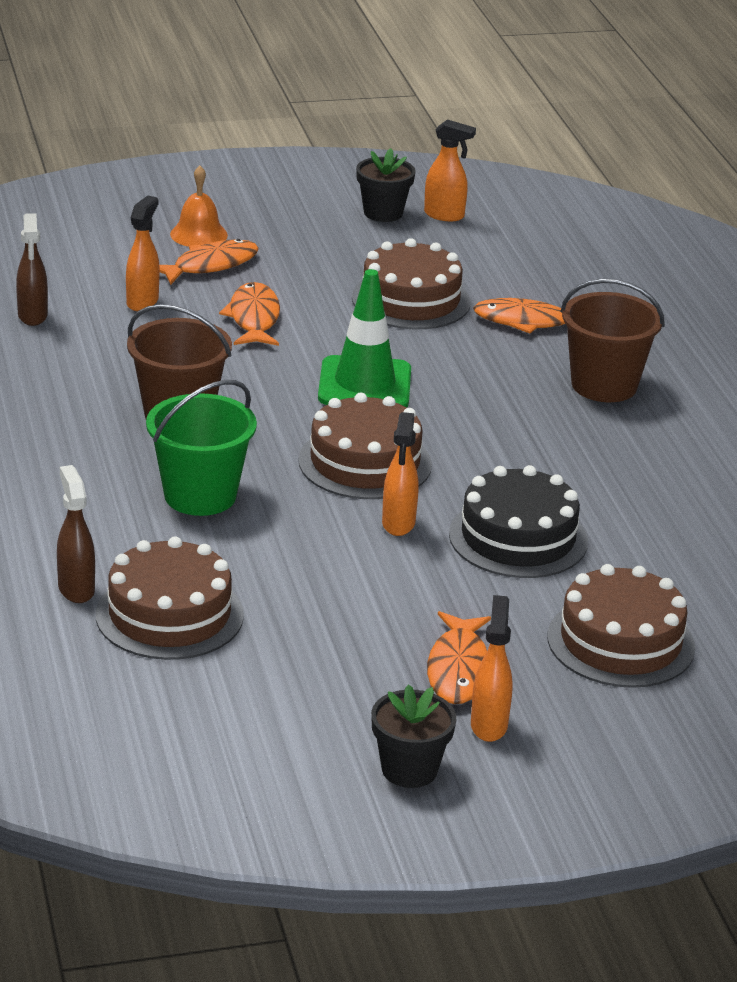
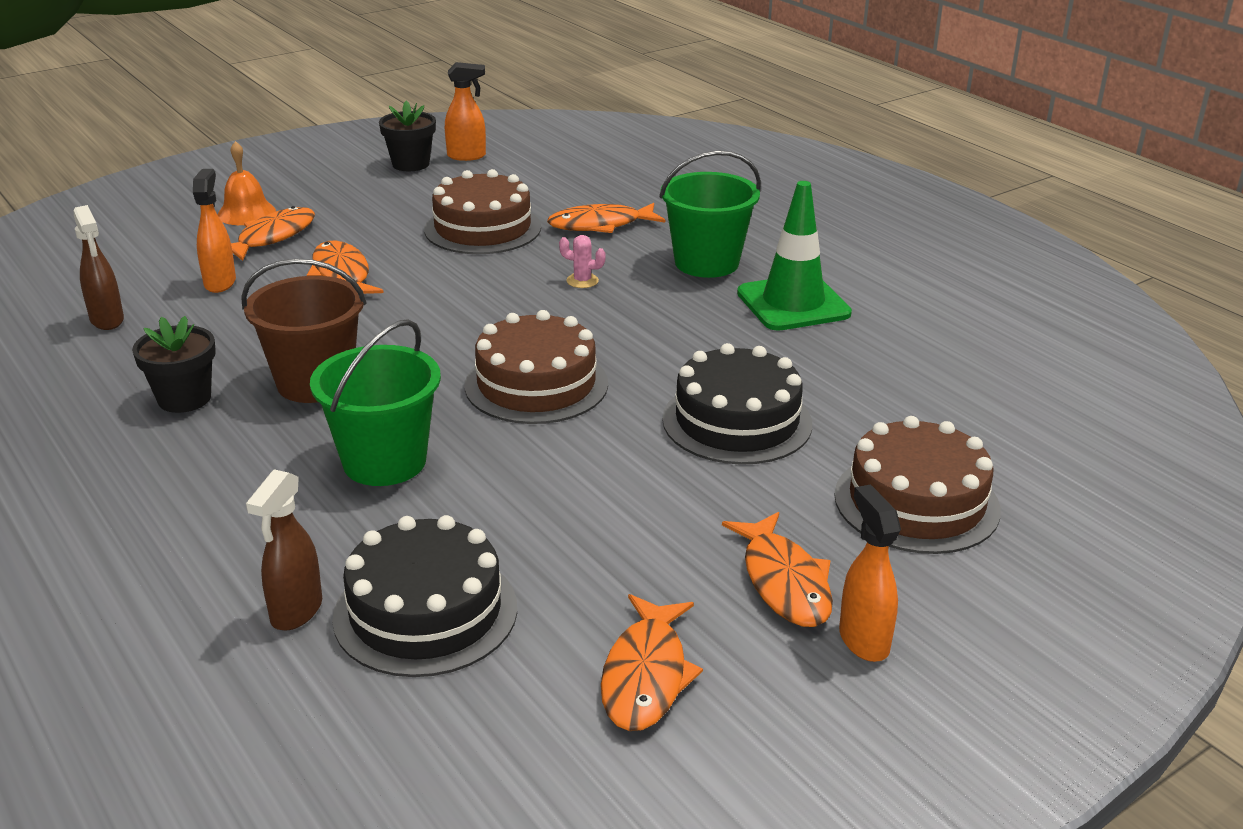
camera: 20 degrees left, 0 degrees up
(76, 589) = (296, 612): brown spray bottle -> brown spray bottle turned 120 degrees counterclockwise
(169, 615) = (425, 612): brown cake -> black cake
(305, 701) = (646, 675): none -> orange fish
(364, 384) = (488, 310): green traffic cone -> green traffic cone (793, 303)
(398, 524) = (611, 438): orange spray bottle -> none
(409, 769) = (821, 728): black flower pot -> black flower pot (184, 399)
(471, 376) = (582, 281): none -> pink cactus
(604, 385) = (706, 263): brown bucket -> green bucket

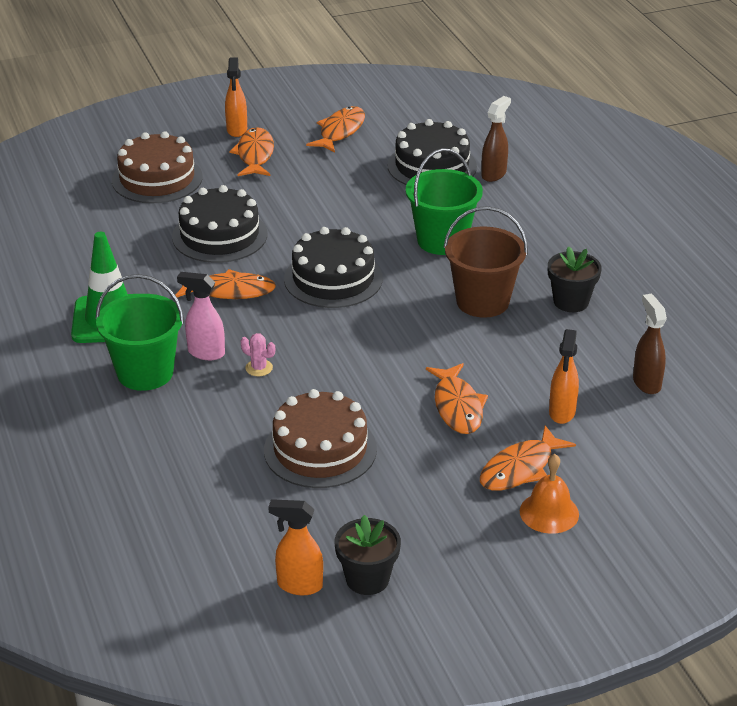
camera: 165 degrees left, 5 degrees up
(536, 384) = (333, 278): brown cake -> black cake
(600, 225) = (209, 437): orange fish -> orange fish (229, 291)
(653, 287) = (205, 353): none -> pink spray bottle

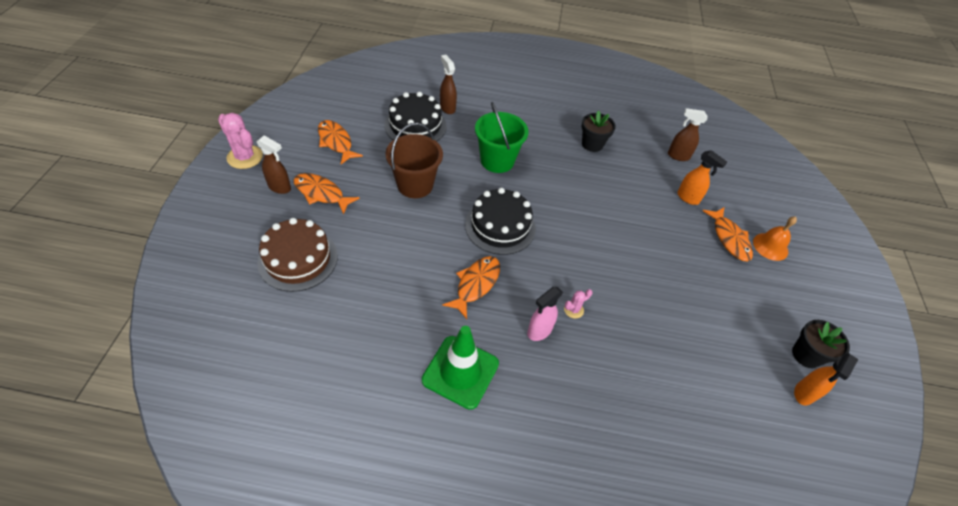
camera: 65 degrees left, 15 degrees up
(145, 373) = (541, 378): green bucket -> none
(219, 235) = (404, 258): black cake -> none
(237, 130) = (280, 187): orange spray bottle -> brown spray bottle
(255, 95) = (245, 157): none -> pink cactus
(320, 449) = (675, 319): brown cake -> none
(457, 407) = (662, 236): orange fish -> none
(482, 301) = (569, 176): brown bucket -> brown bucket (415, 185)

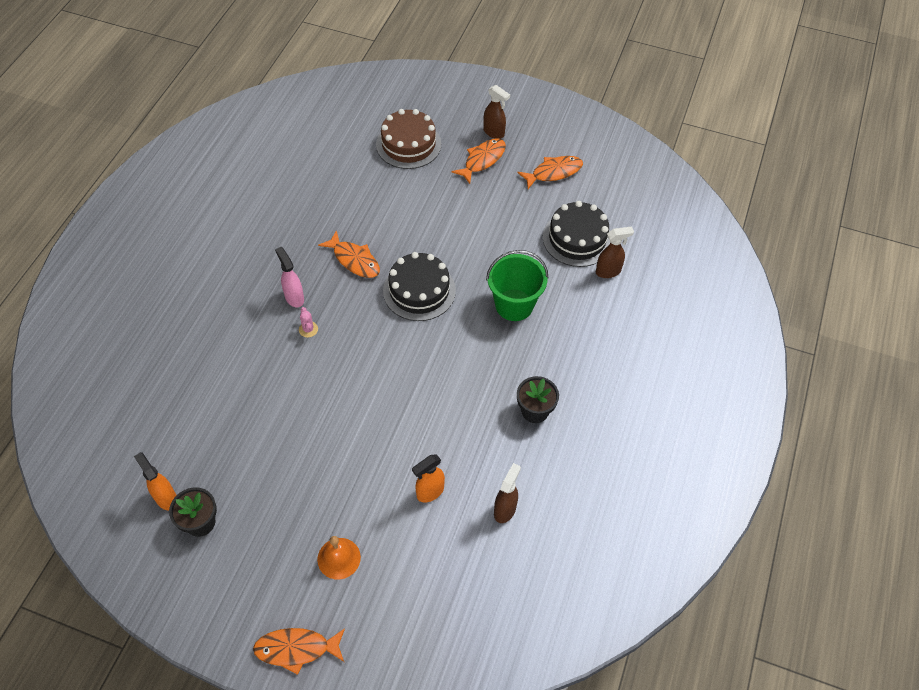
camera: 105 degrees right, 5 degrees up
(245, 157) = (536, 109): pink cactus -> none
(280, 187) = (494, 132): brown spray bottle -> brown spray bottle turned 90 degrees counterclockwise
(415, 185) = (485, 229): brown bucket -> none
(460, 372) = (274, 237): green traffic cone -> none
(729, 238) = (360, 514): orange fish -> orange fish (296, 649)

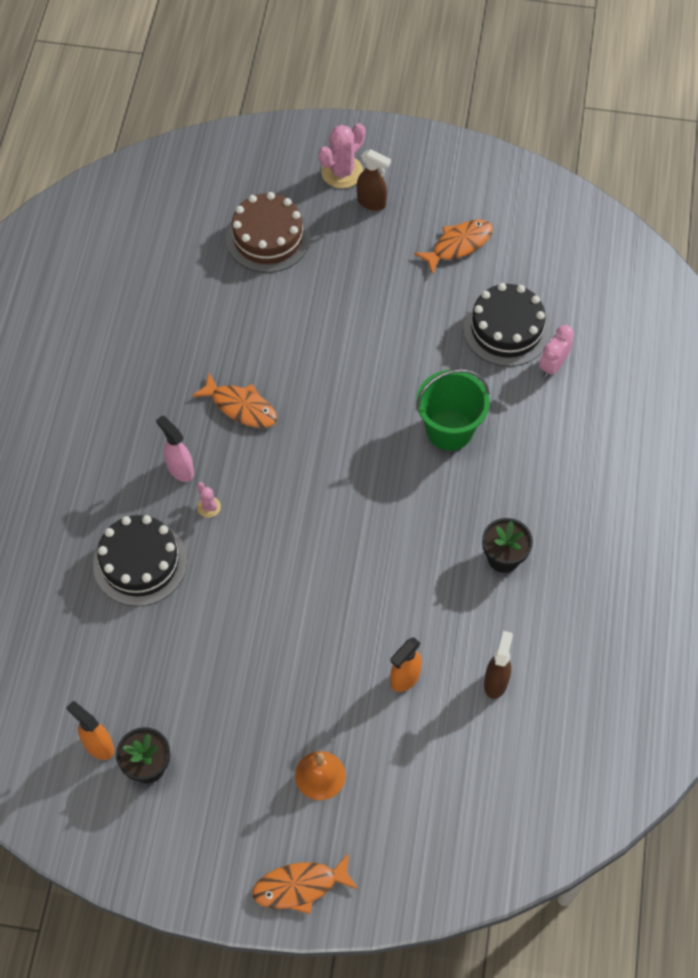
camera: 10 degrees left, 5 degrees up
(419, 290) = (330, 432): black cake -> black cake (140, 562)
(477, 108) = (342, 172): none -> pink cactus
(482, 160) = (366, 243): orange fish -> none
(608, 271) = (553, 366): brown spray bottle -> pink clock

